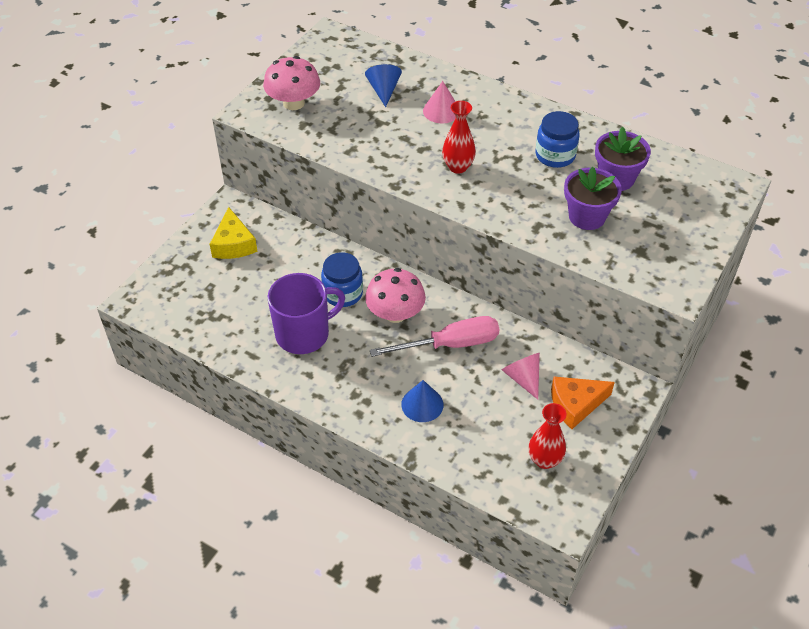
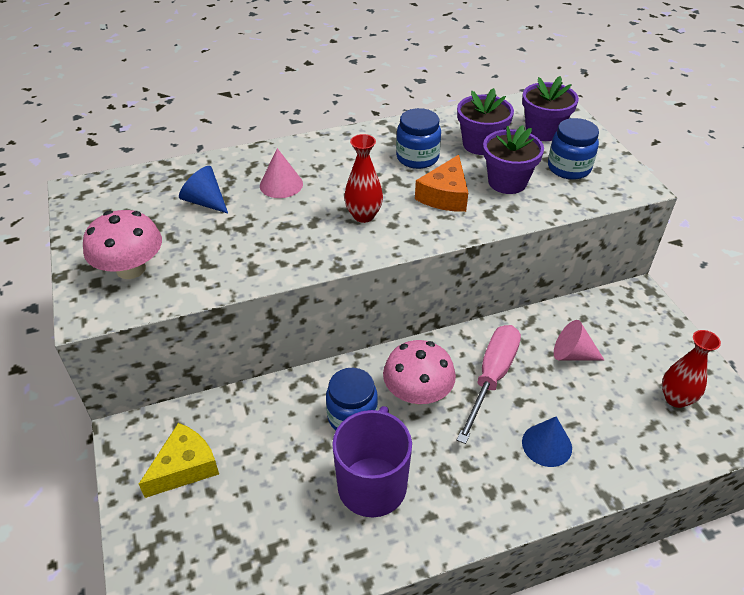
camera: 50 degrees left, 5 degrees down
(233, 244) = (185, 467): yellow cheese -> yellow cheese turned 75 degrees counterclockwise
(575, 404) = (628, 340): orange cheese -> orange cheese (445, 195)
(650, 241) = (569, 168): none -> blue jar
(682, 203) = (543, 131): none -> purple flower pot

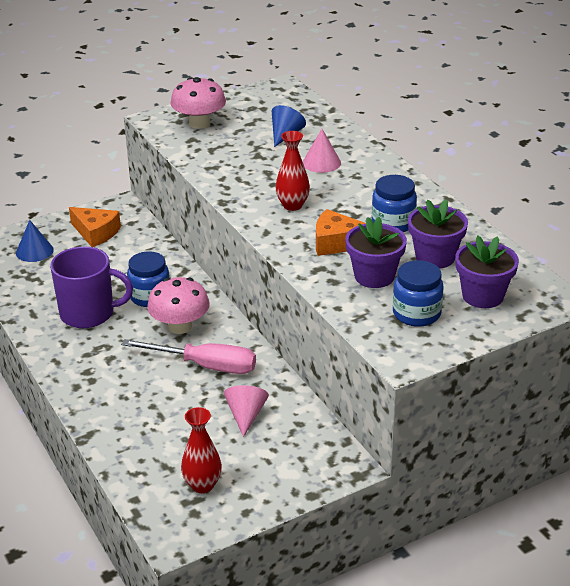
camera: 80 degrees right, 10 degrees down
(185, 467) = (96, 233): yellow cheese -> orange cheese
(546, 445) = (136, 400): blue cone -> blue cone (34, 251)

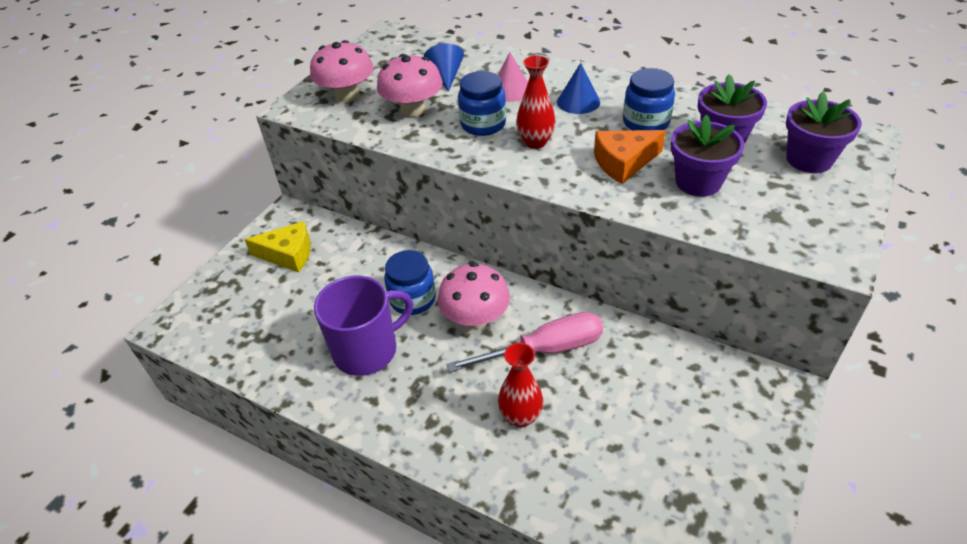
camera: 30 degrees left, 10 degrees up
(34, 251) = (238, 304): blue cone -> blue cone (578, 102)
(96, 233) = (288, 254): orange cheese -> yellow cheese
(202, 485) = (687, 495): red vase -> red vase (520, 416)
(233, 150) = (413, 109): none -> pink mushroom
(246, 415) = (639, 385): pink cone -> none
(416, 314) = (783, 203): blue jar -> blue jar (483, 124)

